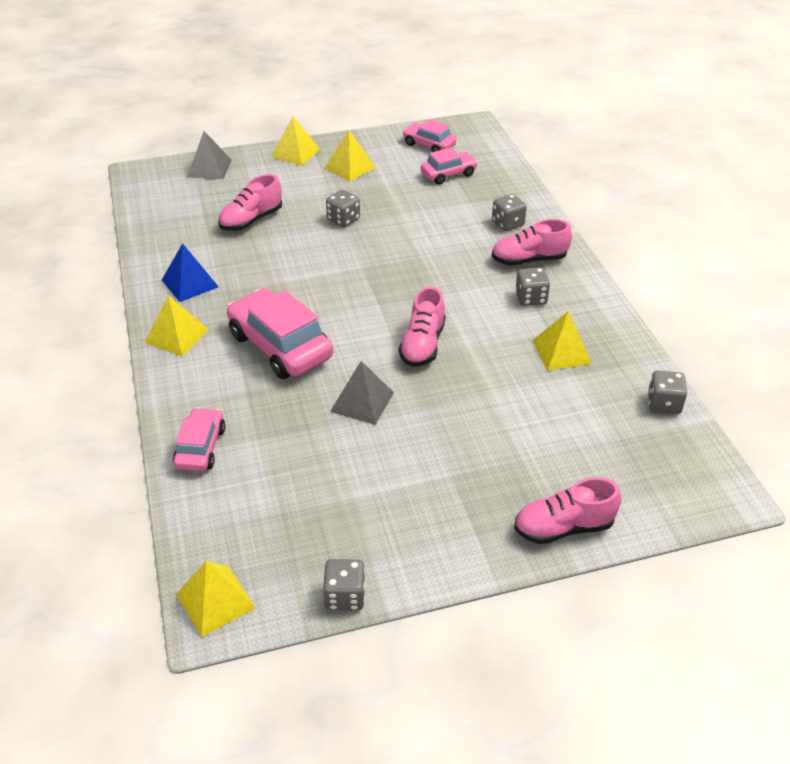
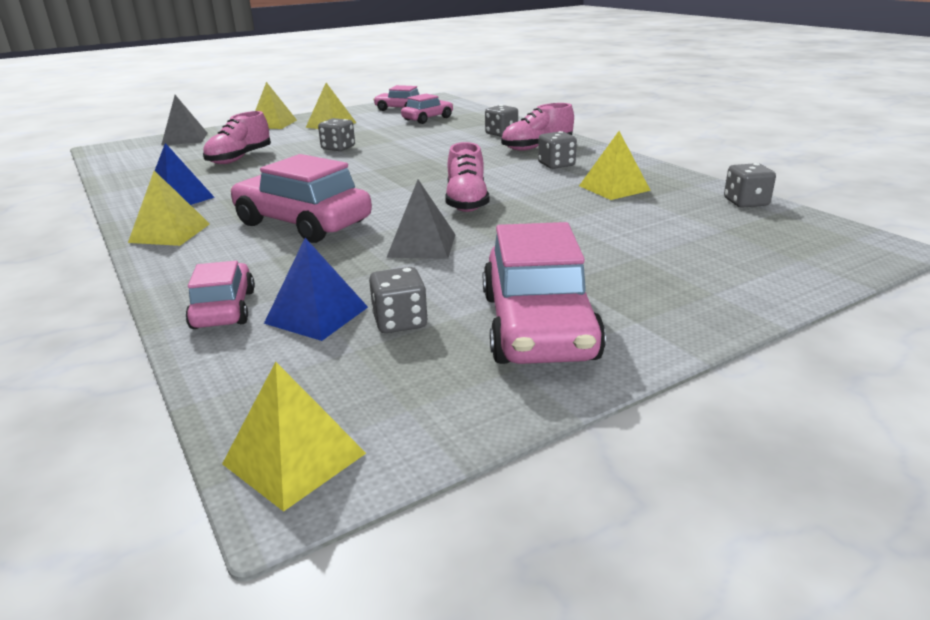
camera: 15 degrees left, 15 degrees down
(260, 470) = (316, 315): none -> blue pyramid
(345, 596) = (501, 411): grey dice -> grey dice (400, 322)
(405, 522) = (538, 326): none -> pink car
(563, 527) = (733, 297): pink shoe -> none

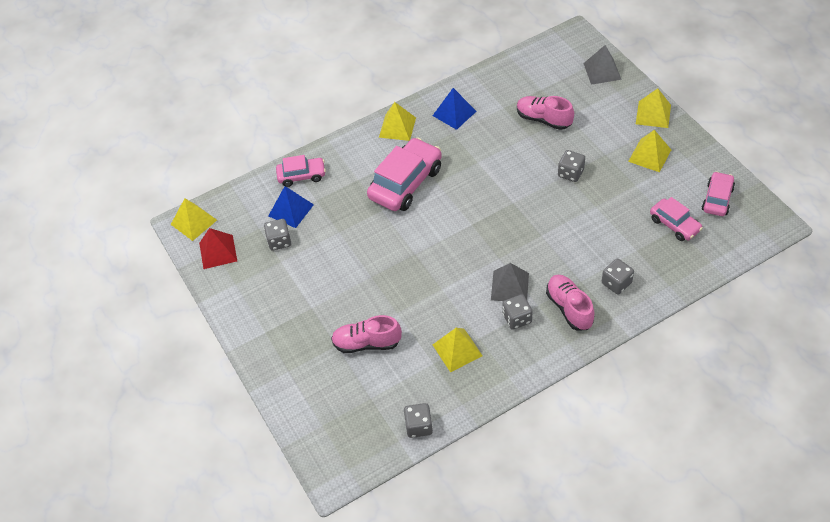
camera: 95 degrees right, 25 degrees up
(414, 402) = (218, 252): none -> red pyramid
(421, 245) = (365, 243): grey pyramid -> grey pyramid (510, 286)
(466, 202) = (435, 262): pink shoe -> pink shoe (367, 343)
(538, 326) = (267, 293): pink car -> none

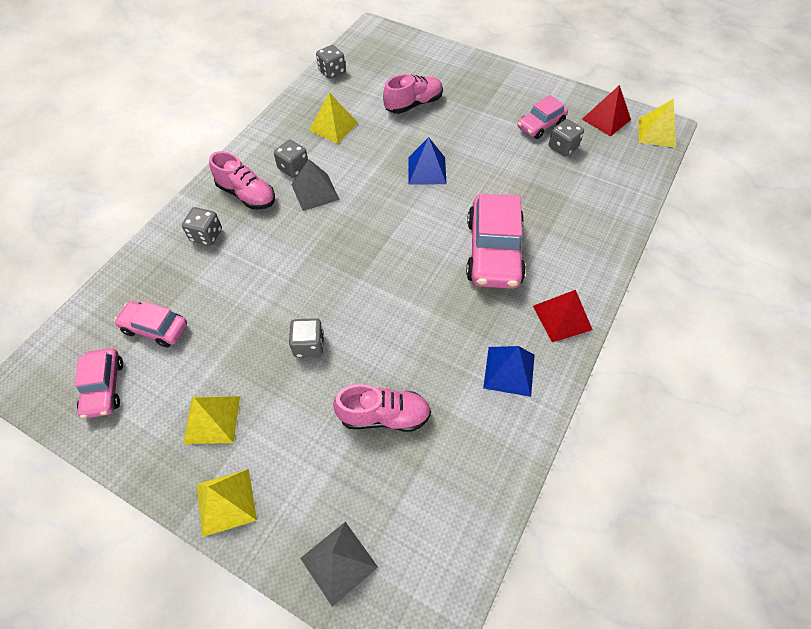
camera: 145 degrees right, 5 degrees up
(291, 210) = (582, 177): blue pyramid -> blue pyramid (427, 170)
(302, 175) = (608, 214): pink car -> pink car (540, 125)
(397, 127) = (562, 317): yellow pyramid -> red pyramid

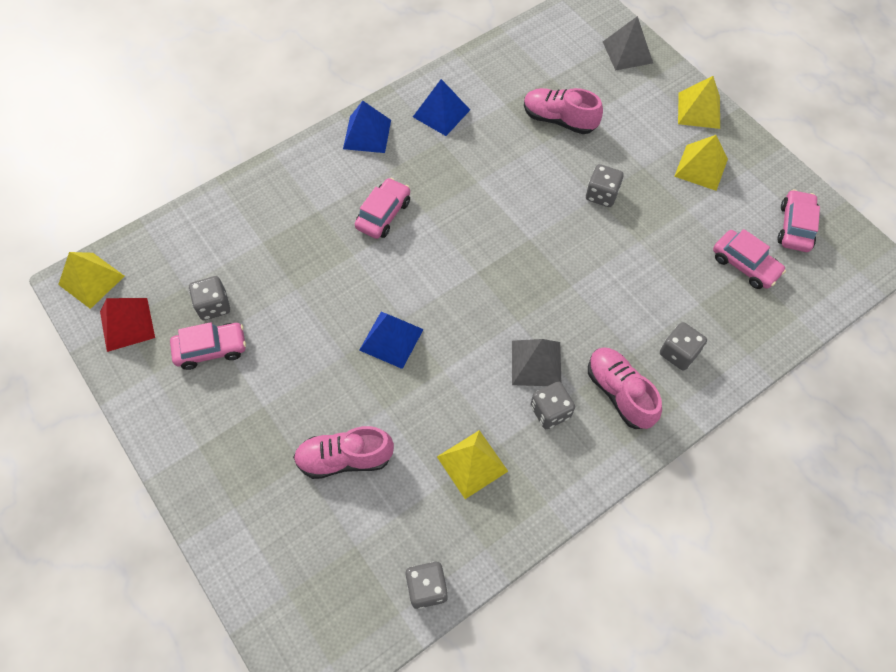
camera: 155 degrees left, 5 degrees up
(494, 251) = (383, 214): pink car -> pink car, size x0.57
(562, 317) = (367, 134): red pyramid -> blue pyramid

